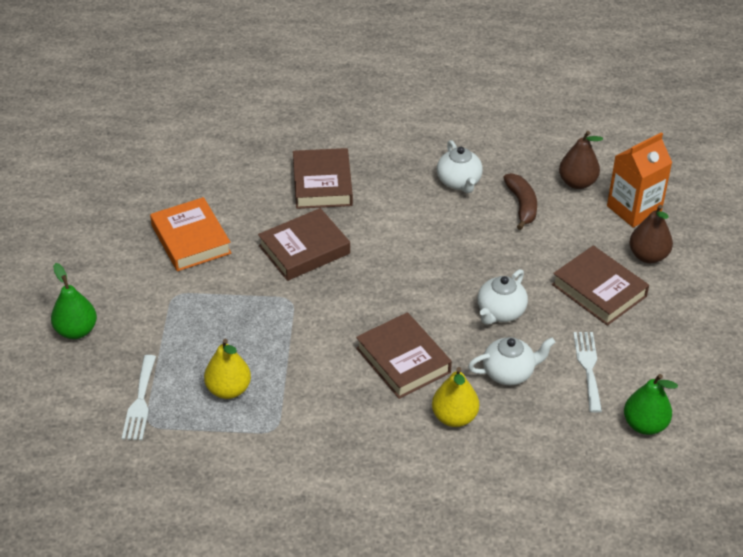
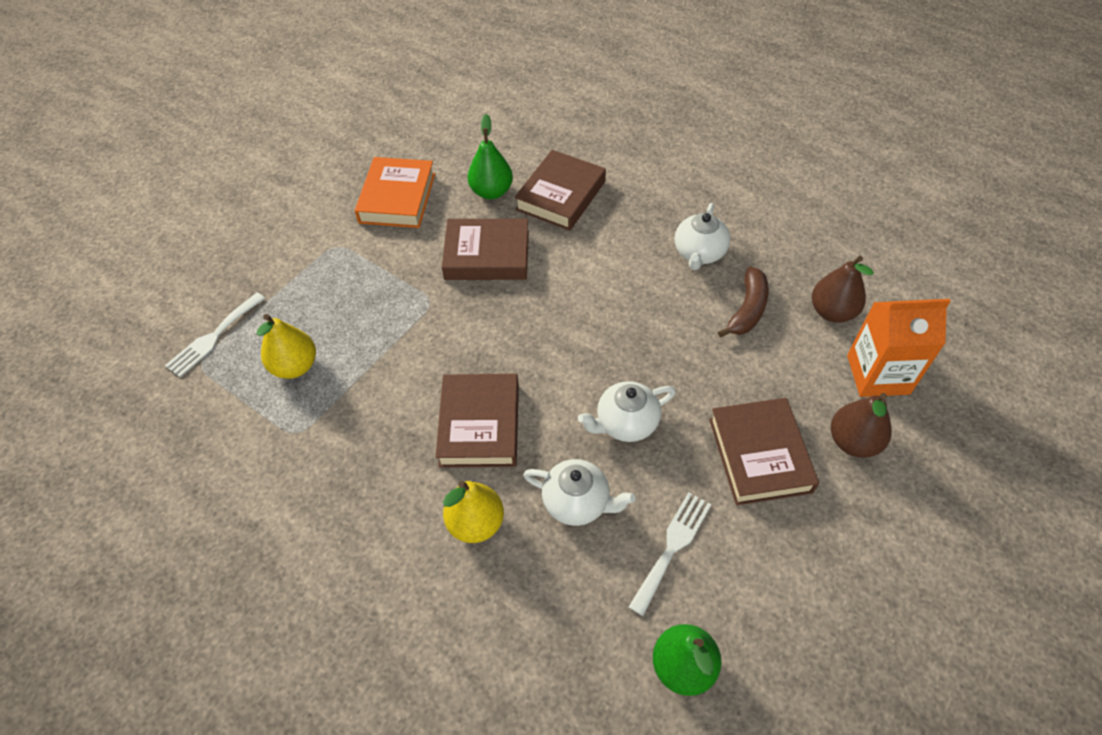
camera: 35 degrees right, 10 degrees up
(76, 331) = (229, 240): green pear -> green pear (491, 192)

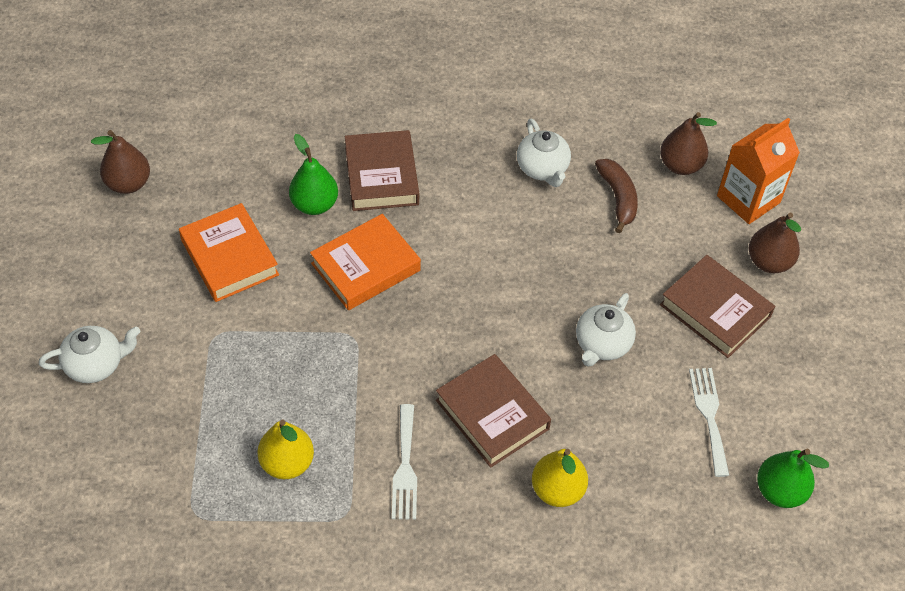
camera: 40 degrees left, 0 degrees up
(213, 337) = (182, 484): white fork -> white fork (405, 467)
(379, 117) = (128, 184): none -> brown pear
(487, 255) = (366, 267): brown book -> orange book
(577, 502) = (617, 426): white teapot -> white teapot (96, 364)

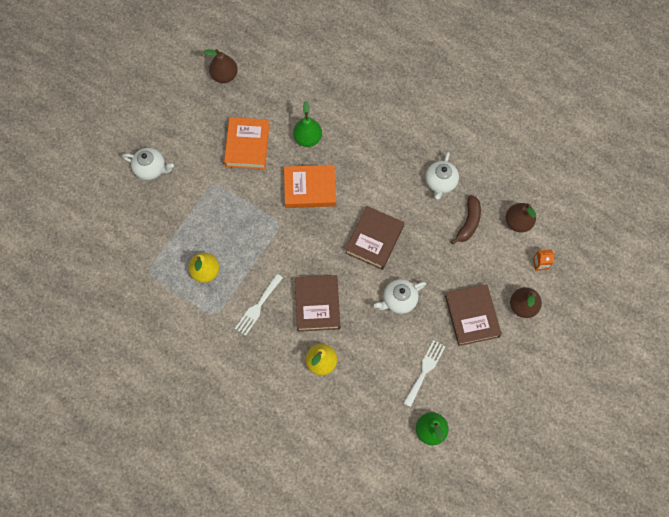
camera: 35 degrees right, 15 degrees up
(381, 176) = (352, 140): brown book -> brown book (374, 239)
(748, 199) = (540, 263): orange carton -> orange carton, size x0.47

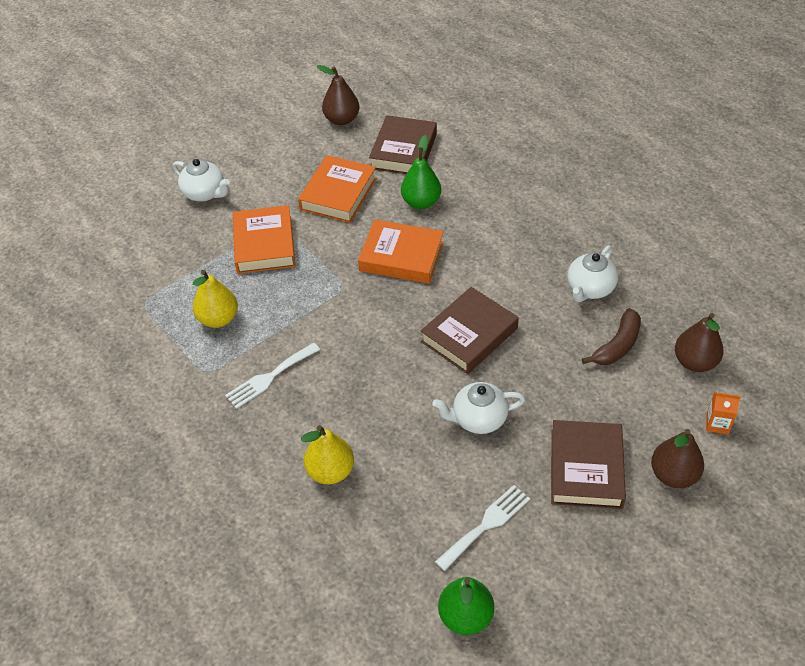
camera: 20 degrees right, 20 degrees down
(212, 202) = (264, 244): none -> orange book
(317, 305) = (355, 395): brown book -> brown book (404, 151)

